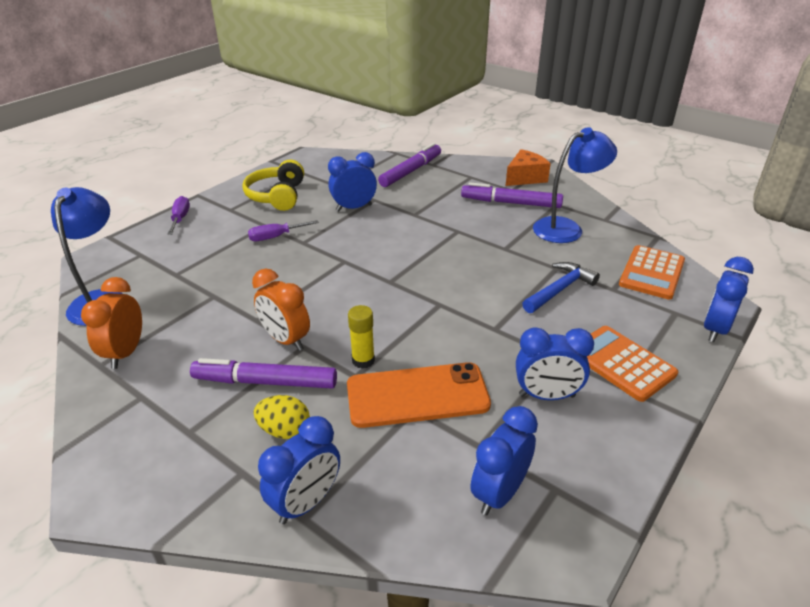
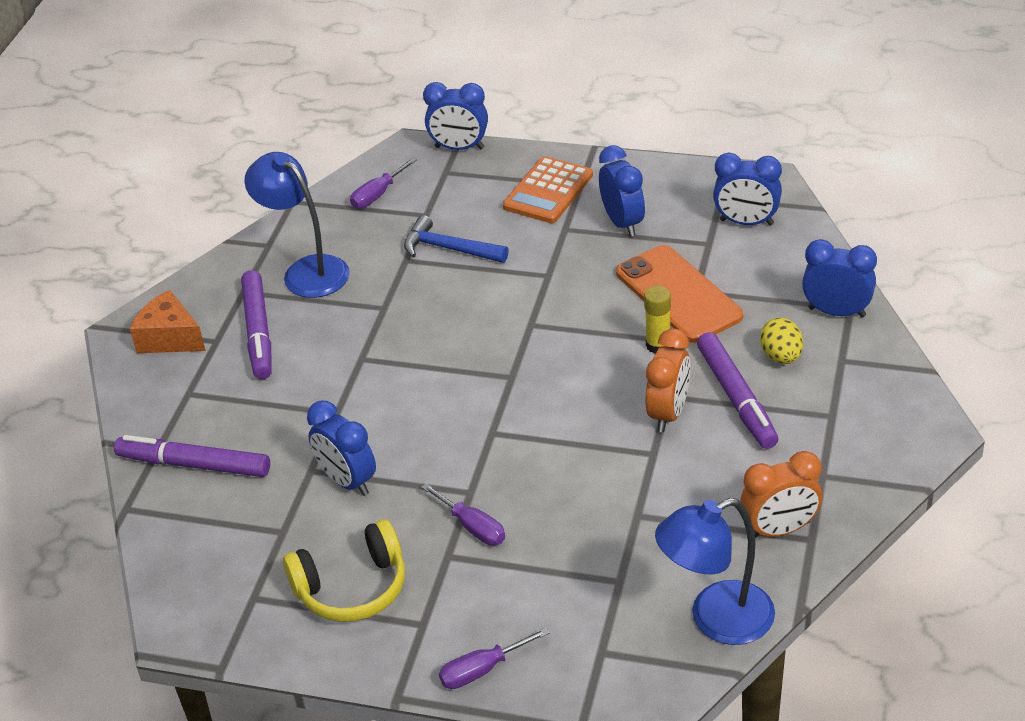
camera: 110 degrees left, 5 degrees up
(652, 273) = (377, 195): orange calculator -> purple screwdriver

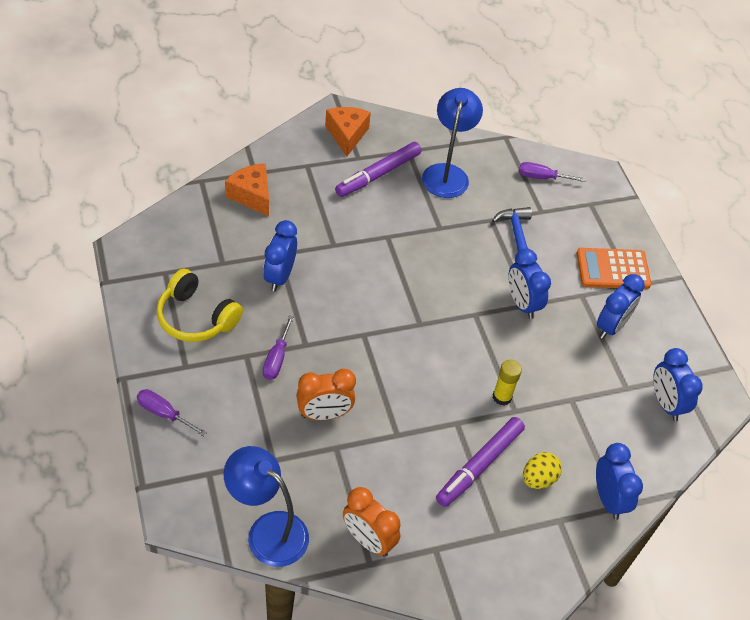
camera: 50 degrees right, 10 degrees up
(194, 464) = (252, 196): purple marker -> orange cheese
(459, 148) = (620, 201): blue clock -> blue clock (522, 304)
(668, 413) = (439, 429): orange clock -> orange clock (324, 414)
(678, 294) = (560, 389): orange phone -> none

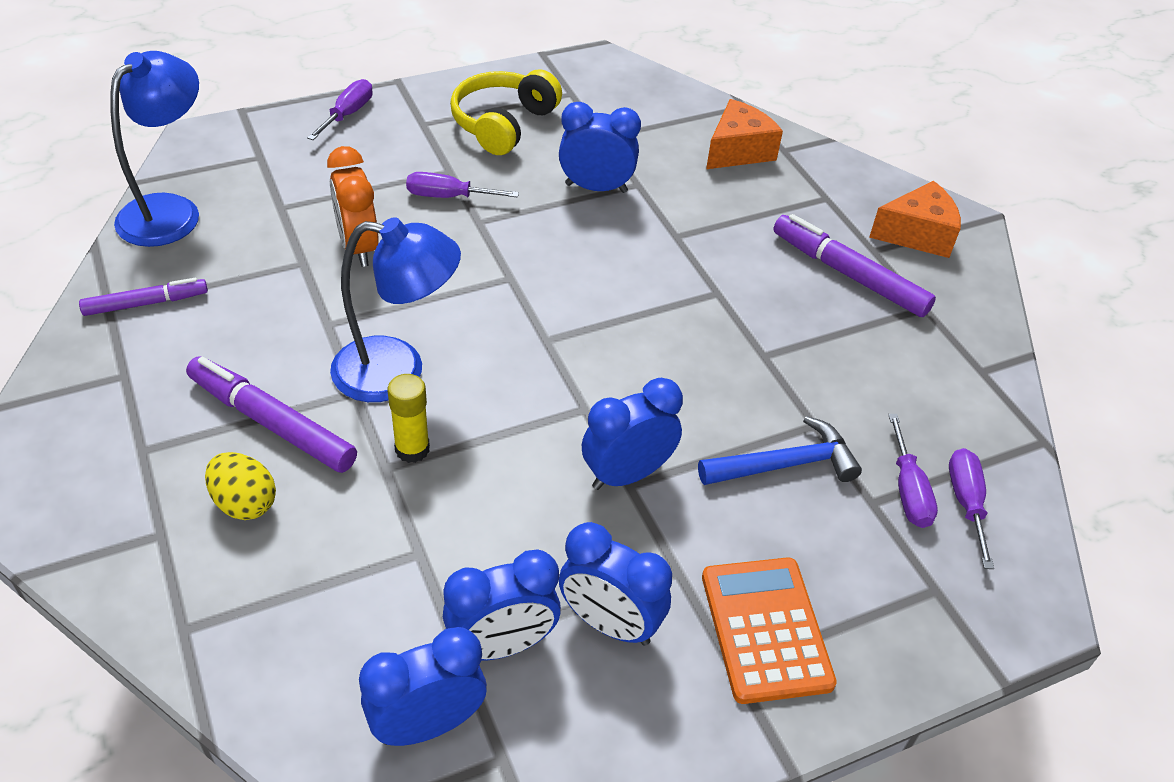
camera: 85 degrees right, 5 degrees down
(368, 540) = (146, 303): orange clock -> purple marker
(447, 173) = (899, 359): blue lamp -> blue lamp (397, 371)
(534, 196) = (908, 490): none -> purple screwdriver
(608, 499) = (199, 612): blue clock -> blue clock (502, 645)

